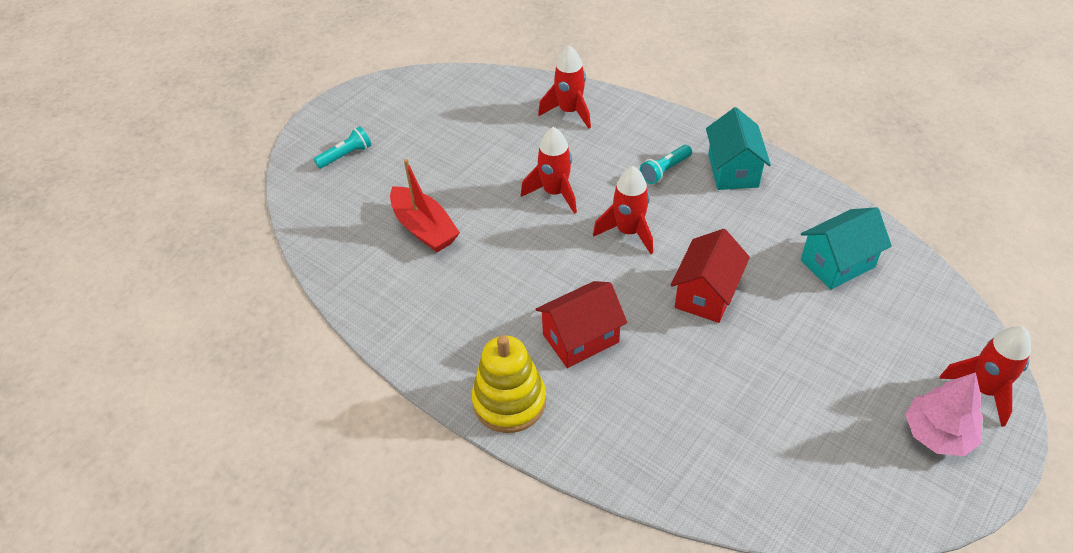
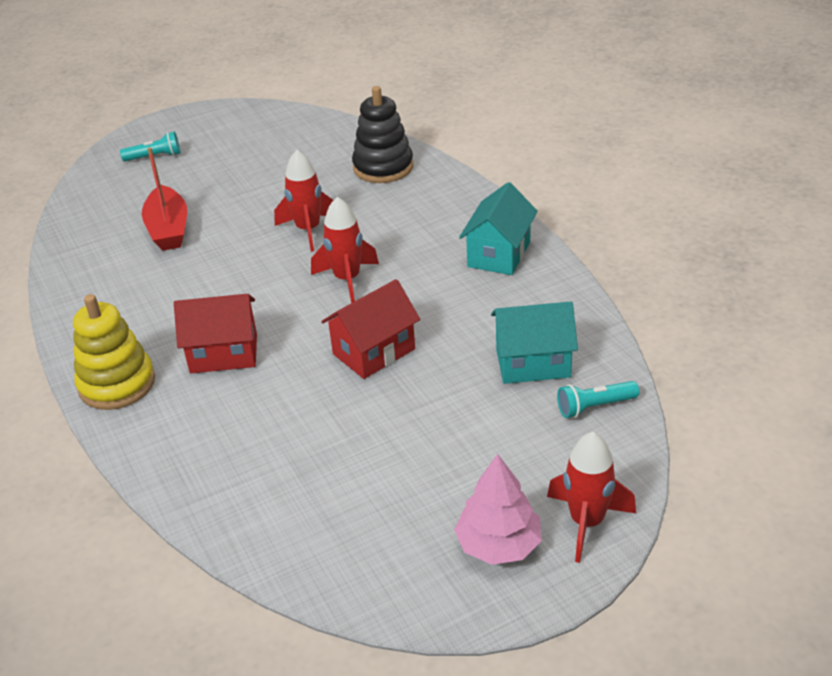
camera: 25 degrees right, 10 degrees down
(569, 111) = (383, 167): red rocket -> black stacking toy
(665, 170) = (430, 237): turquoise flashlight -> turquoise flashlight (594, 406)

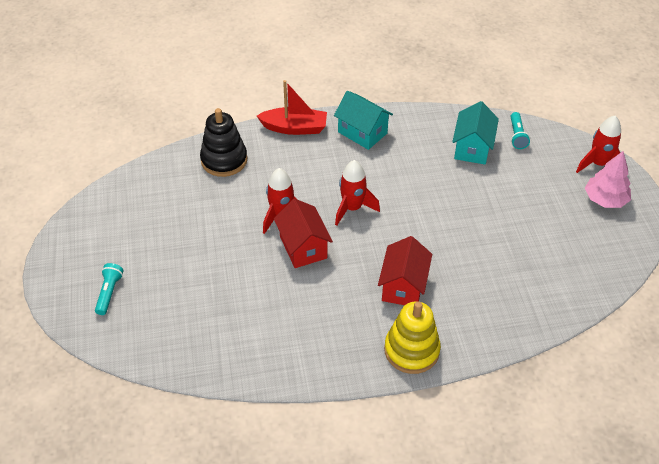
camera: 75 degrees left, 10 degrees up
(168, 229) = (231, 297): red boat -> red boat (294, 128)
(374, 352) = (433, 212): red house -> red house (303, 247)

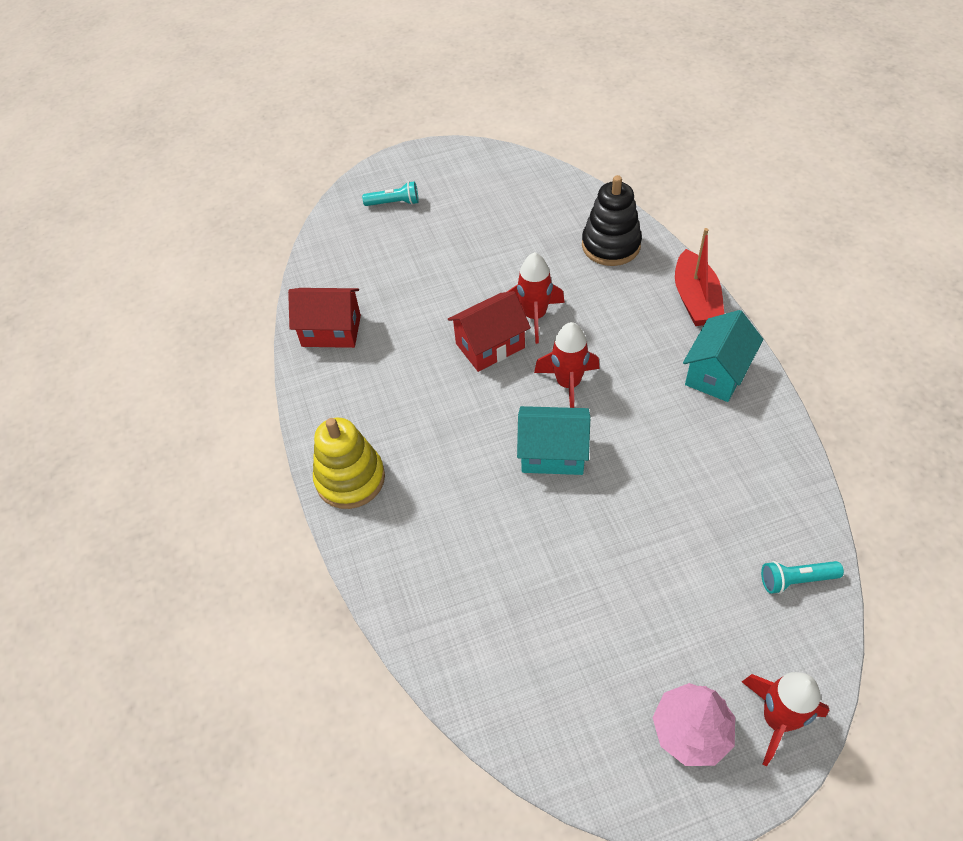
camera: 85 degrees right, 5 degrees up
(403, 286) = (448, 457): red house -> red house (331, 331)
(472, 148) = (740, 515): turquoise house -> turquoise house (553, 453)

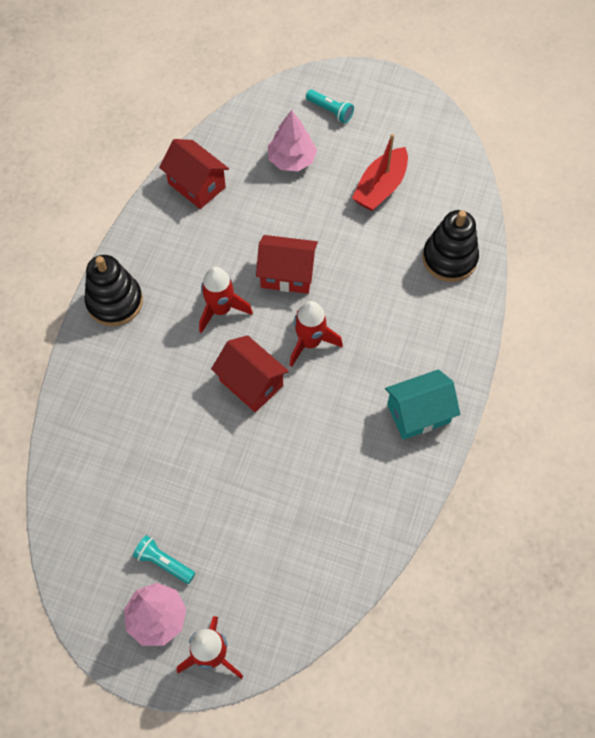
camera: 35 degrees right, 10 degrees up
(350, 479) = (115, 302): yellow stacking toy -> black stacking toy
(399, 258) = (291, 160): none -> pink tree
(534, 316) = (338, 274): red rocket -> red rocket (221, 310)
(553, 453) = (251, 383): turquoise house -> red house
(695, 299) = (464, 347): red boat -> red boat (380, 187)
(796, 580) = (315, 589): turquoise flashlight -> turquoise flashlight (164, 562)

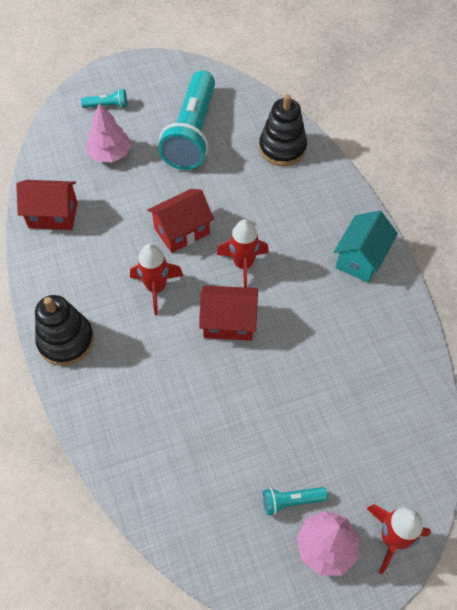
camera: 40 degrees left, 5 degrees down
(380, 187) = (192, 133): red boat -> turquoise flashlight

